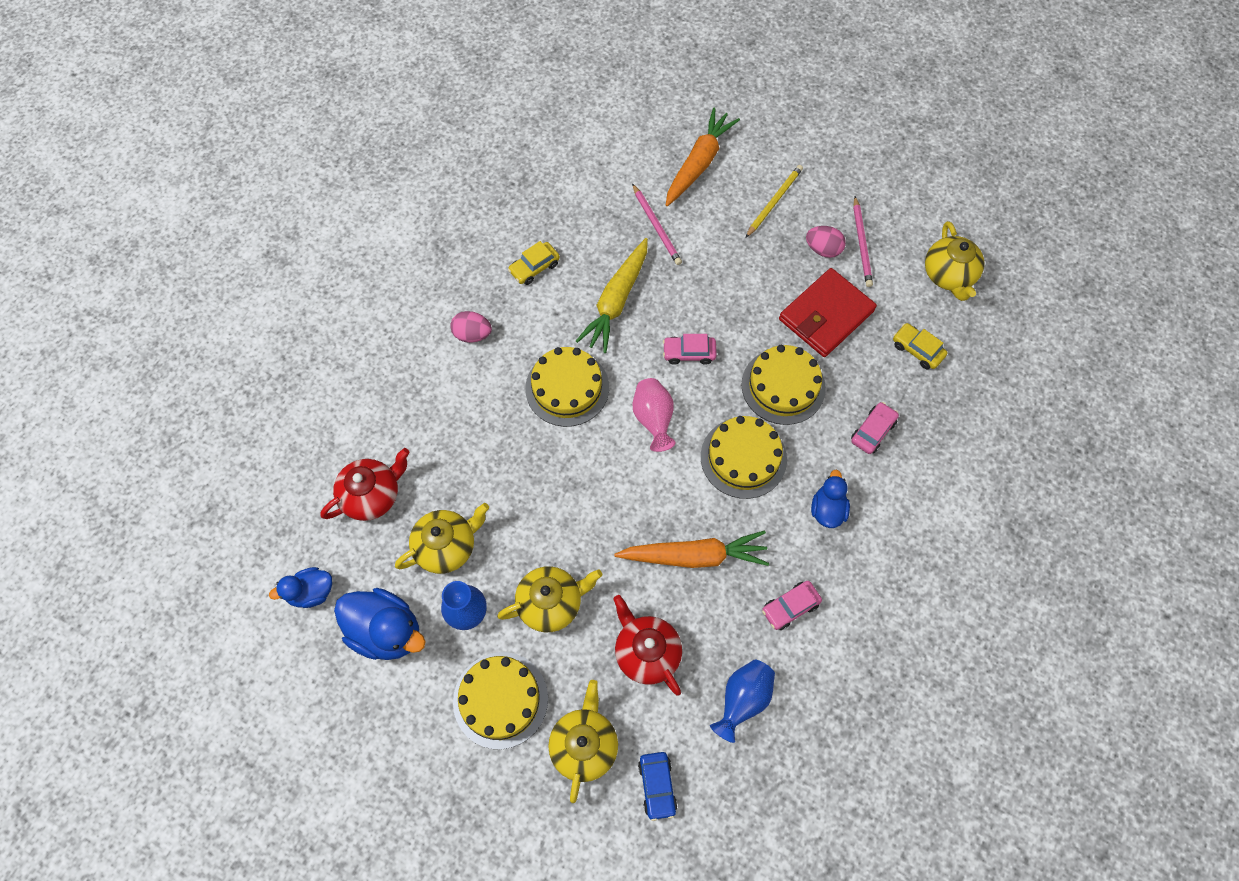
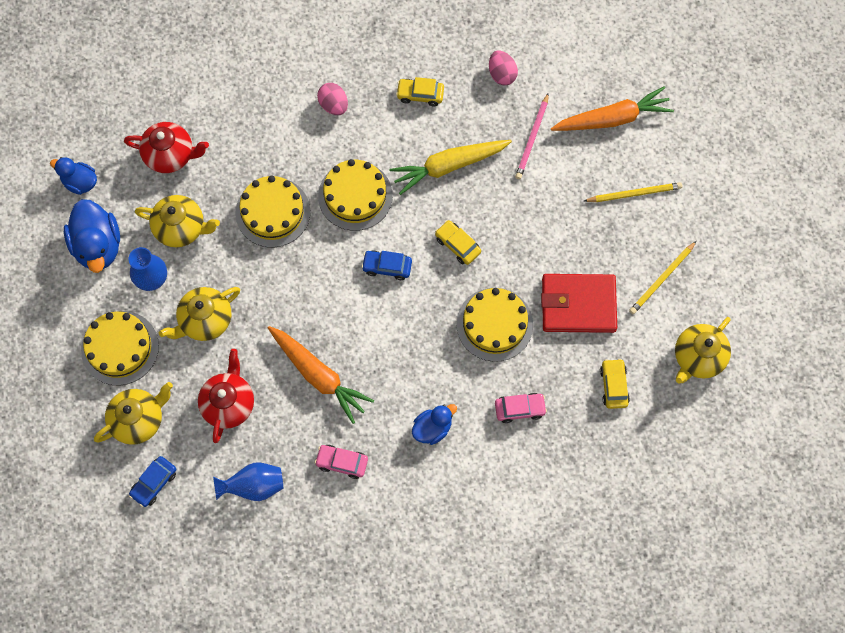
camera: 45 degrees right, 5 degrees up
(551, 603) = (205, 320): yellow teapot -> yellow teapot turned 120 degrees clockwise
(653, 419) = (387, 267): pink vase -> blue car
(689, 353) = (457, 245): pink car -> yellow car
(743, 457) = (416, 345): yellow cake -> yellow cake (273, 212)
(823, 249) = (629, 258): pink egg -> pink egg (502, 74)
(861, 244) = (662, 279): pink pencil -> yellow pencil

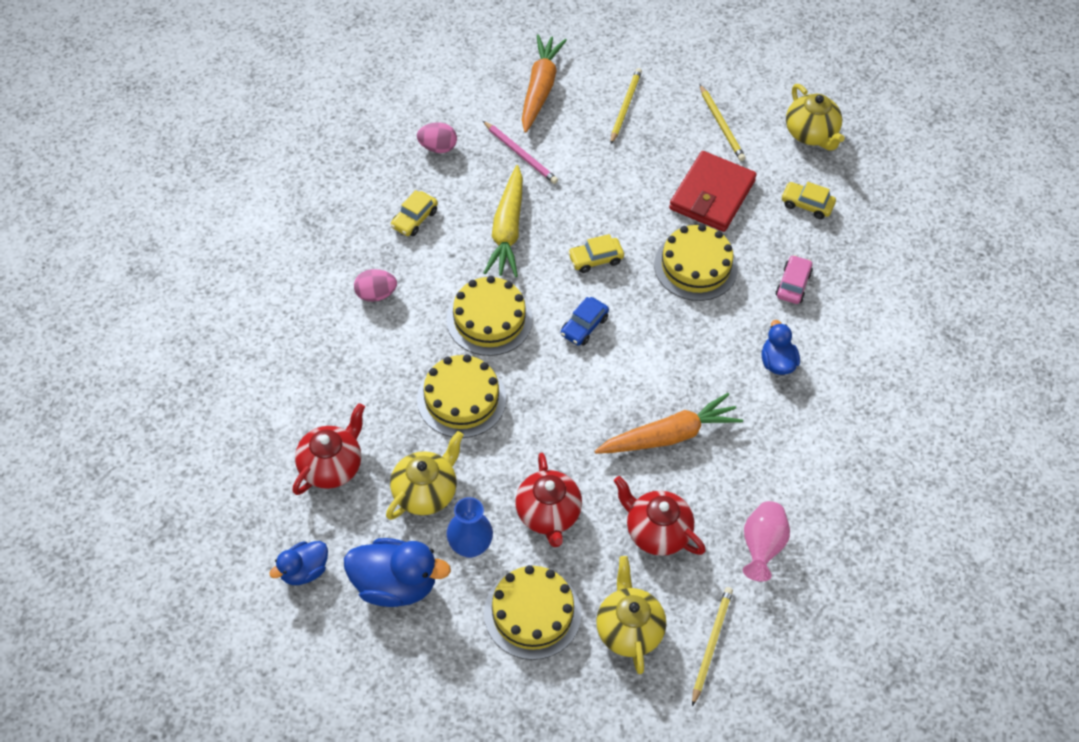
camera: 65 degrees left, 15 degrees down
(154, 483) = (711, 644): blue car -> yellow pencil
(205, 320) = (548, 514): yellow teapot -> red teapot
(254, 486) = (761, 547): blue vase -> pink vase
(342, 462) = (775, 455): pink car -> none

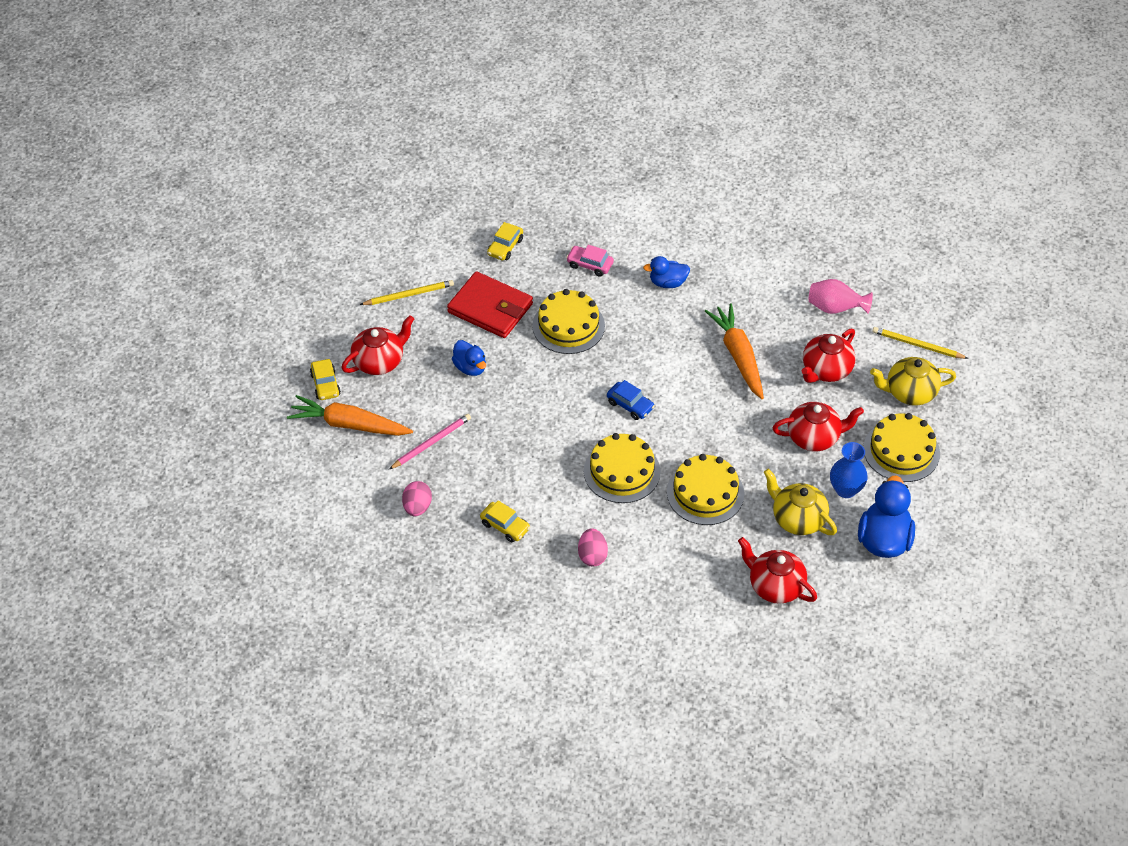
camera: 85 degrees left, 5 degrees down
(304, 571) = (876, 603): blue duck -> blue duck (470, 367)
(507, 230) = (522, 455): yellow carrot -> none
(595, 259) = (558, 393): yellow car -> yellow car (325, 384)
(625, 106) = (379, 361): yellow pencil -> red teapot
(811, 134) = (425, 235): yellow teapot -> none

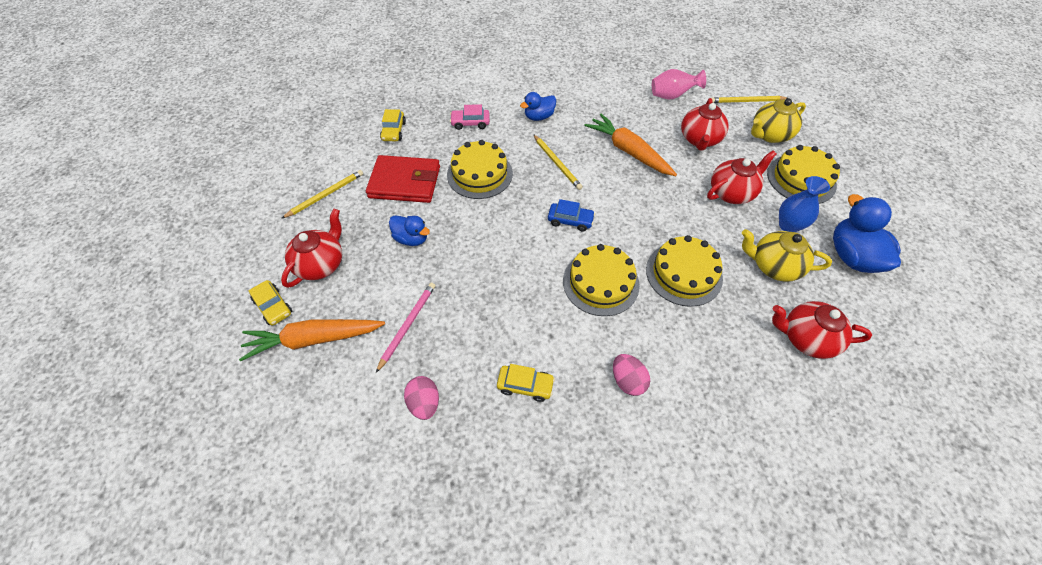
camera: 25 degrees left, 5 degrees up
(654, 342) = (557, 163): none -> yellow pencil

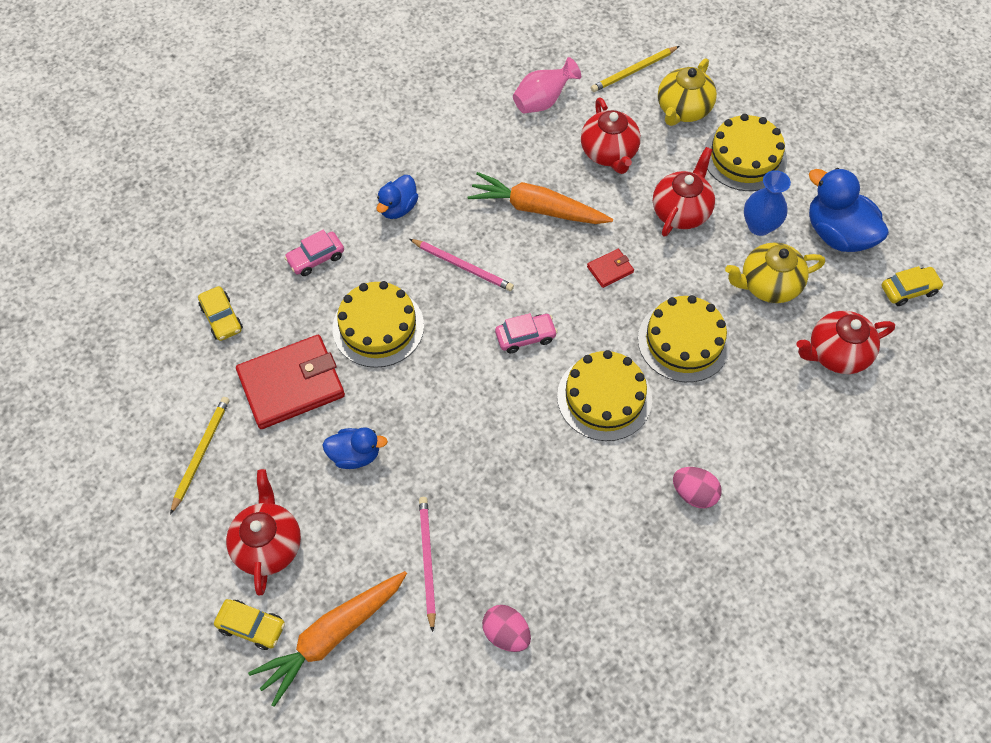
camera: 30 degrees left, 5 degrees up
(525, 385) = (597, 556): yellow car -> yellow car (908, 290)
(557, 163) = (463, 266): yellow pencil -> pink pencil
(570, 220) = (525, 336): blue car -> pink car
(656, 206) = (610, 269): none -> red wallet

